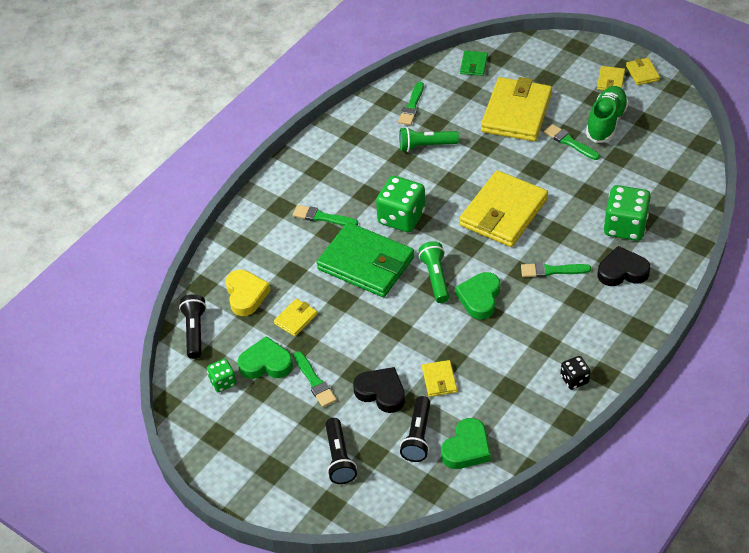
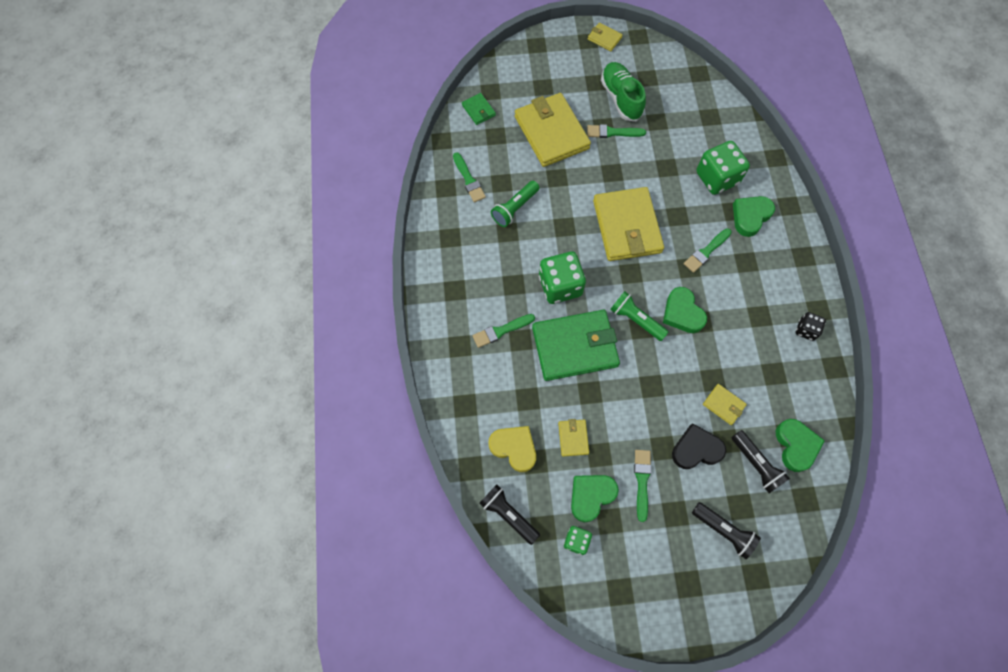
camera: 45 degrees left, 20 degrees up
(315, 382) = (642, 481): green brush -> green brush turned 105 degrees counterclockwise
(610, 81) = (589, 59): yellow wallet -> none
(622, 271) = (750, 216): black heart -> green heart

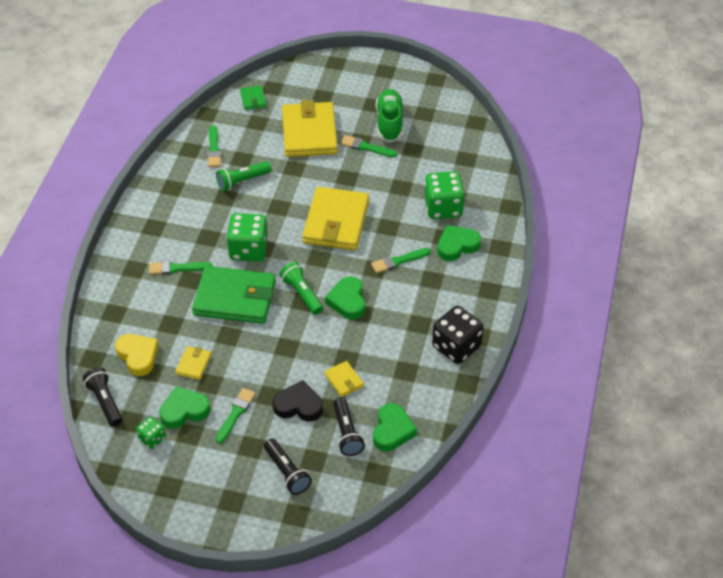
camera: 20 degrees right, 20 degrees down
(604, 38) = (402, 73): yellow wallet -> none
(806, 330) = (456, 347): black dice -> black dice, size x1.88

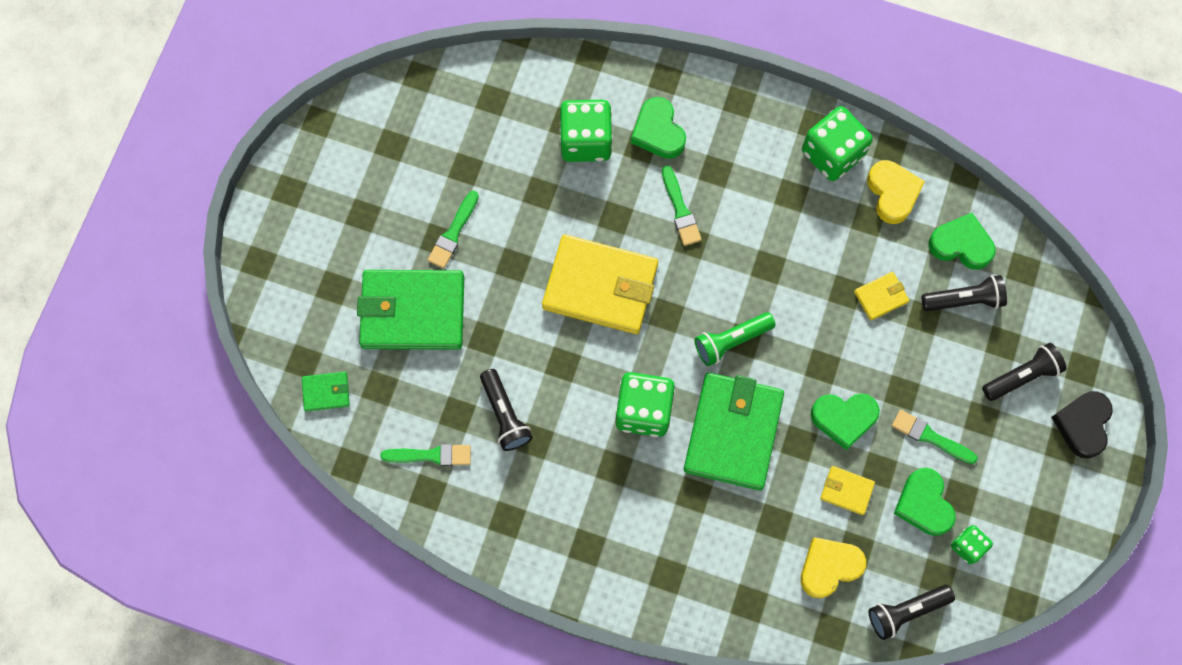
camera: 85 degrees left, 25 degrees up
(177, 268) = (671, 513): green brush -> none
(242, 181) = (505, 415): green flashlight -> black flashlight
(298, 405) = (919, 356): black heart -> black heart (1082, 424)
(309, 133) = (413, 312): yellow wallet -> green wallet
(347, 301) = (747, 282): green heart -> green heart (844, 418)
(389, 123) = (405, 195): green shoe -> none
(429, 385) = (892, 193): none -> yellow heart
(456, 347) = (832, 154): black dice -> green dice

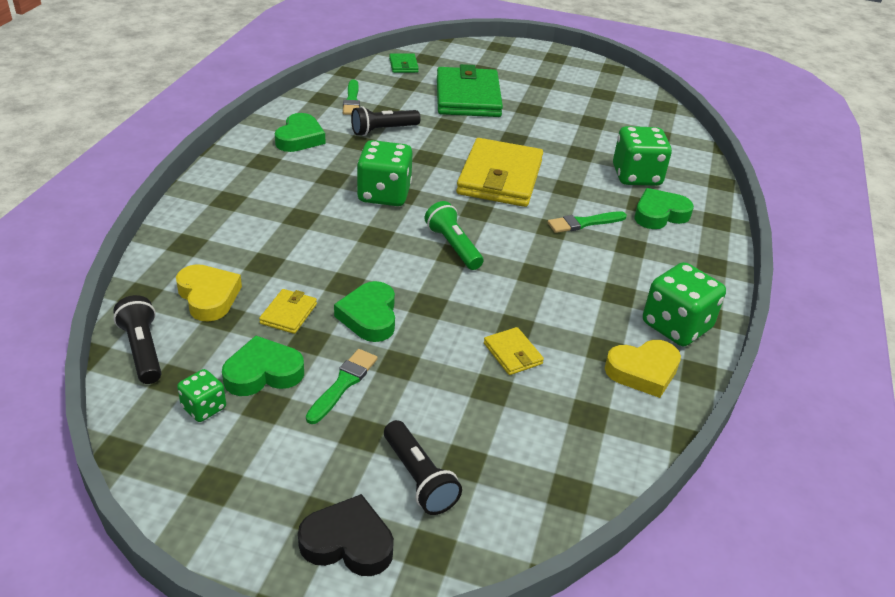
camera: 85 degrees right, 35 degrees down
(453, 233) = (536, 115): green brush -> none
(732, 432) = (359, 242): green wallet -> none
(961, 244) = (591, 429): green heart -> green heart (300, 138)
(964, 300) = (518, 427): black flashlight -> none

